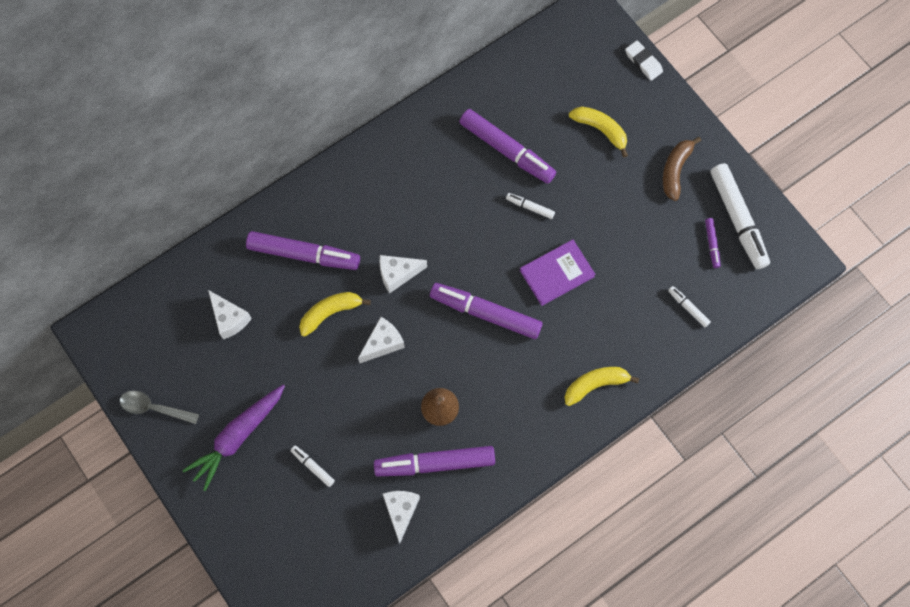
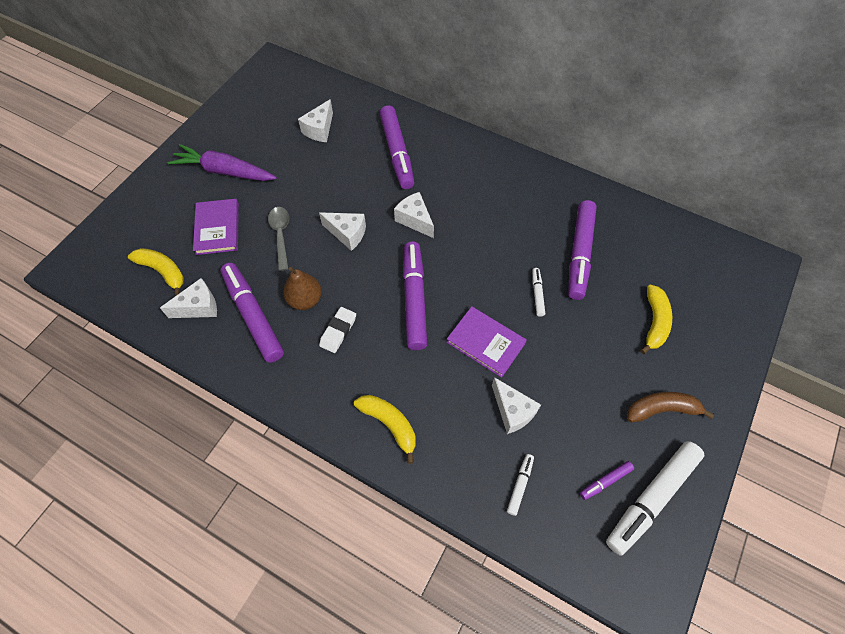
camera: 65 degrees right, 10 degrees down
(154, 408) = (228, 115): grey spoon -> grey spoon (280, 235)
(313, 466) = (217, 228): white marker -> purple book
(330, 313) = (356, 188): yellow banana -> yellow banana (163, 271)
(627, 283) = (512, 411): none -> white cheese
(643, 62) = (752, 332): white eraser -> white eraser (338, 331)

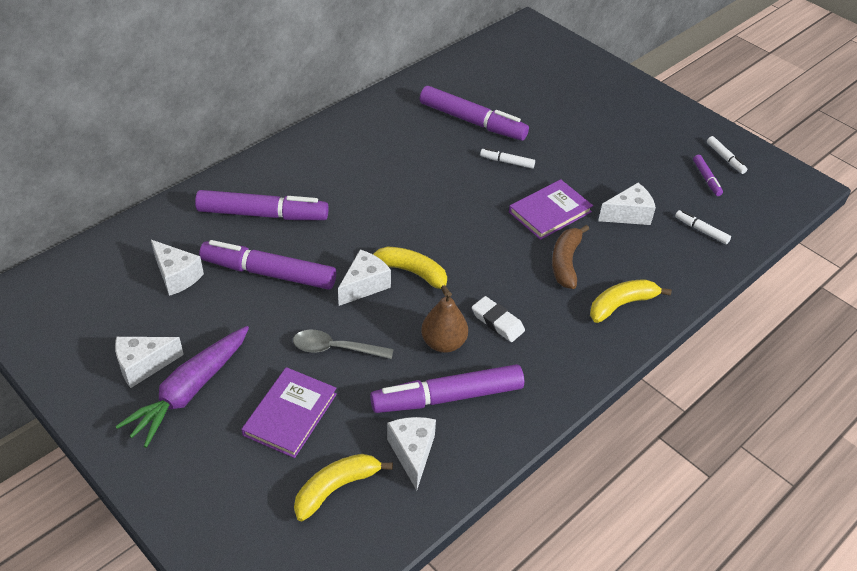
camera: 75 degrees left, 15 degrees down
(217, 228) = (290, 414): purple book -> purple book turned 75 degrees counterclockwise
(414, 299) = (479, 250): purple marker -> purple marker (268, 273)
(415, 220) = (372, 224): white cheese -> white cheese (143, 365)
(651, 498) = (725, 158): white marker -> white marker, size x0.45
(654, 322) = (563, 102): yellow banana -> yellow banana (413, 273)
(661, 409) = (648, 127): brown banana -> brown banana (565, 262)

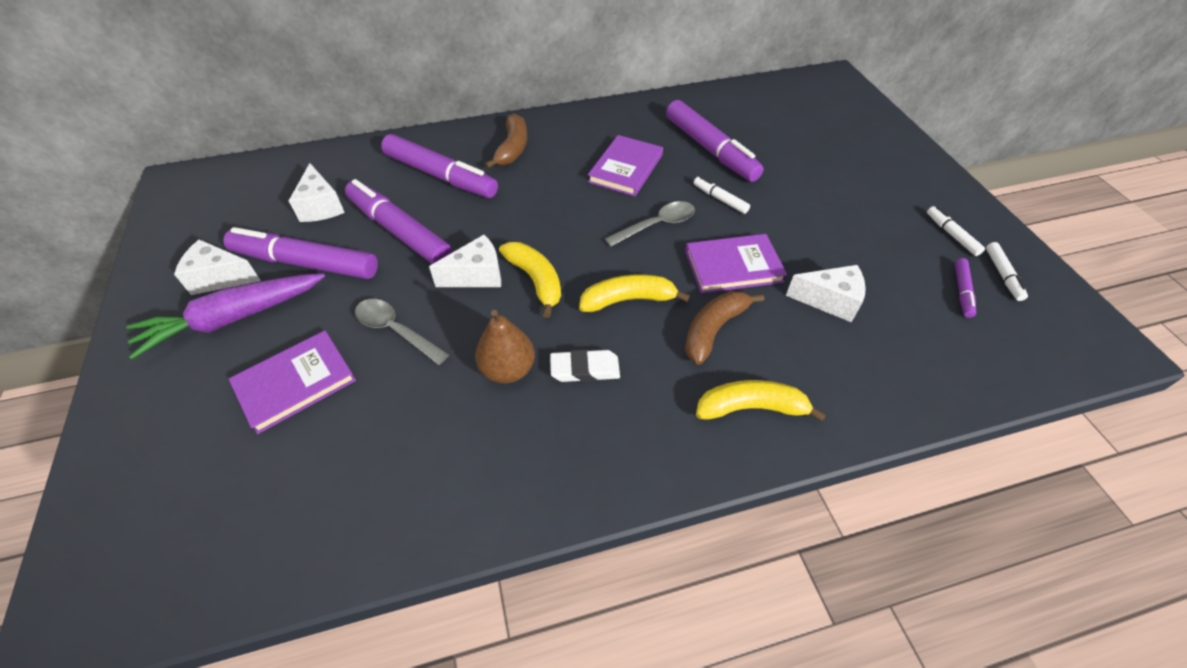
camera: 30 degrees right, 5 degrees up
(306, 170) = (512, 148): none -> brown banana
(336, 488) = (265, 491): yellow banana -> yellow banana (628, 300)
(412, 453) = (374, 487): white cheese -> none
(416, 159) = (625, 168): none -> purple book
(447, 397) = (463, 436): purple marker -> purple marker (305, 263)
(474, 198) = (657, 225): none -> grey spoon
(497, 322) = (585, 369): white eraser -> white eraser turned 75 degrees counterclockwise
(701, 230) = (918, 352): white marker -> white marker (951, 234)

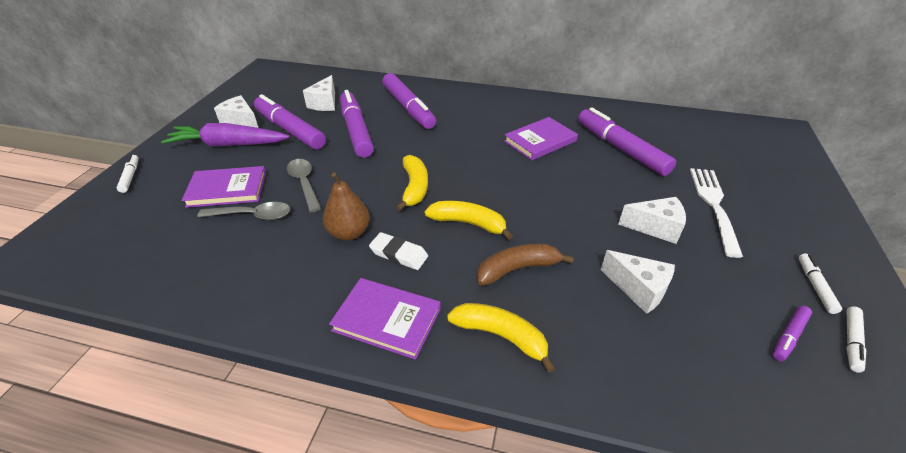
camera: 30 degrees right, 10 degrees down
(477, 275) = (379, 171): white cheese -> white cheese (655, 228)
(512, 148) = (469, 106): brown banana -> none
(657, 225) = (532, 184): grey spoon -> grey spoon (253, 215)
(710, 149) = (620, 149): purple marker -> purple marker turned 150 degrees clockwise
(720, 199) = (600, 184): white marker -> white marker (130, 177)
(733, 266) = (571, 232): purple book -> purple book (387, 320)
(832, 185) = (714, 206): none -> white fork

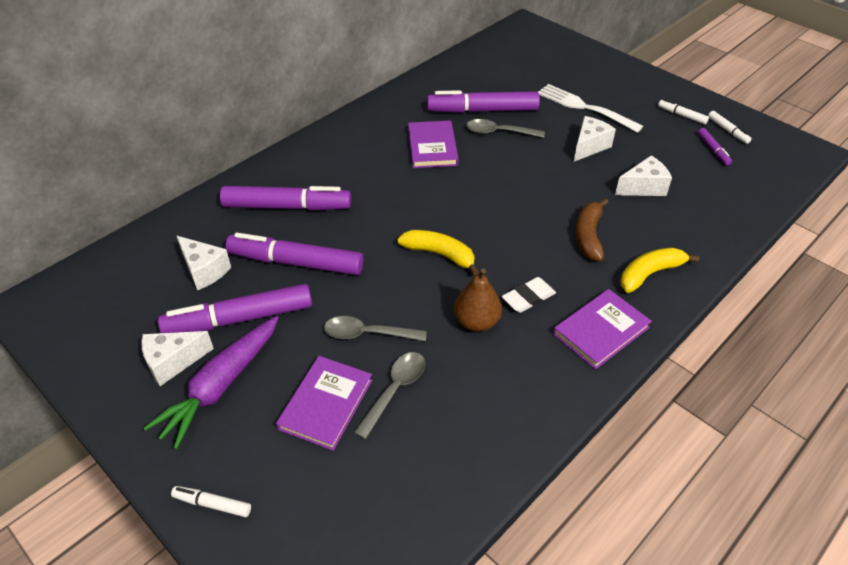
camera: 60 degrees left, 5 degrees up
(468, 223) = (517, 240): yellow banana -> none
(602, 167) = (499, 132): none -> grey spoon

